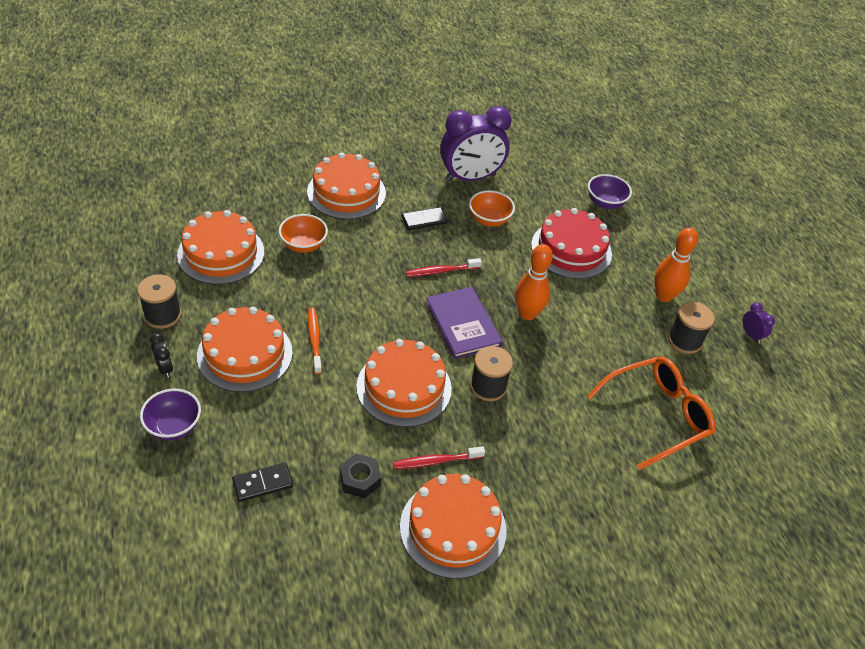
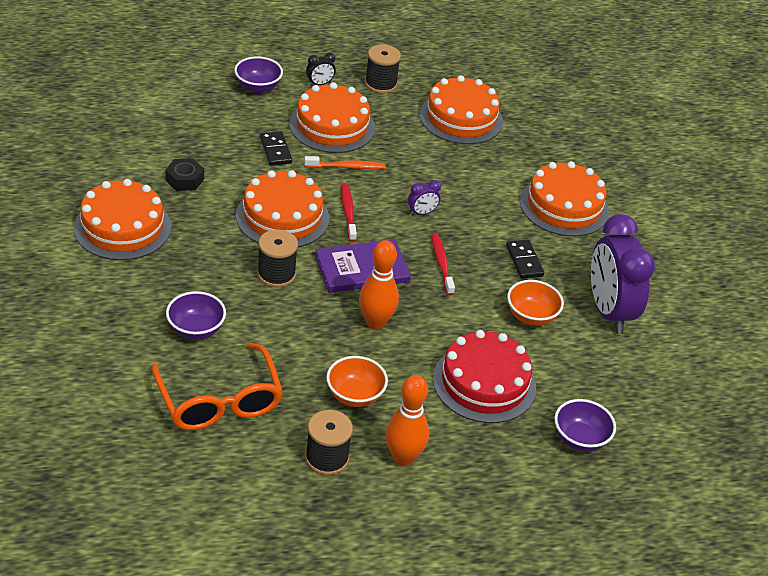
camera: 95 degrees right, 5 degrees down
(263, 483) = (192, 128): black domino -> black domino (275, 150)
(303, 245) = (476, 169): orange bowl -> orange bowl (355, 395)
(436, 461) = (194, 226): red toothbrush -> red toothbrush (348, 212)
(580, 442) = (196, 329): none -> purple bowl
(751, 335) = (332, 534): purple clock -> purple clock (422, 213)

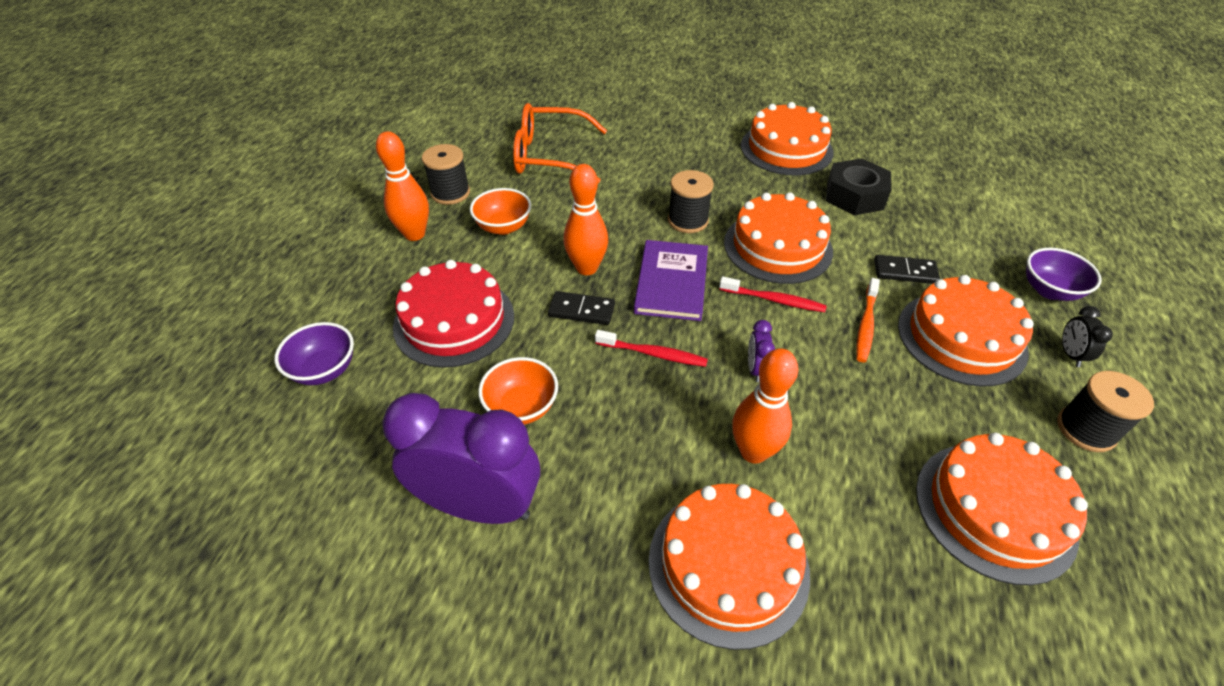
camera: 120 degrees right, 5 degrees up
(184, 179) = (854, 196): black nut -> black nut, size x1.56
(196, 329) = (636, 161): purple bowl -> none
(488, 206) = (753, 452): none -> orange bowling pin
(524, 261) = (623, 445): black domino -> black domino (581, 310)

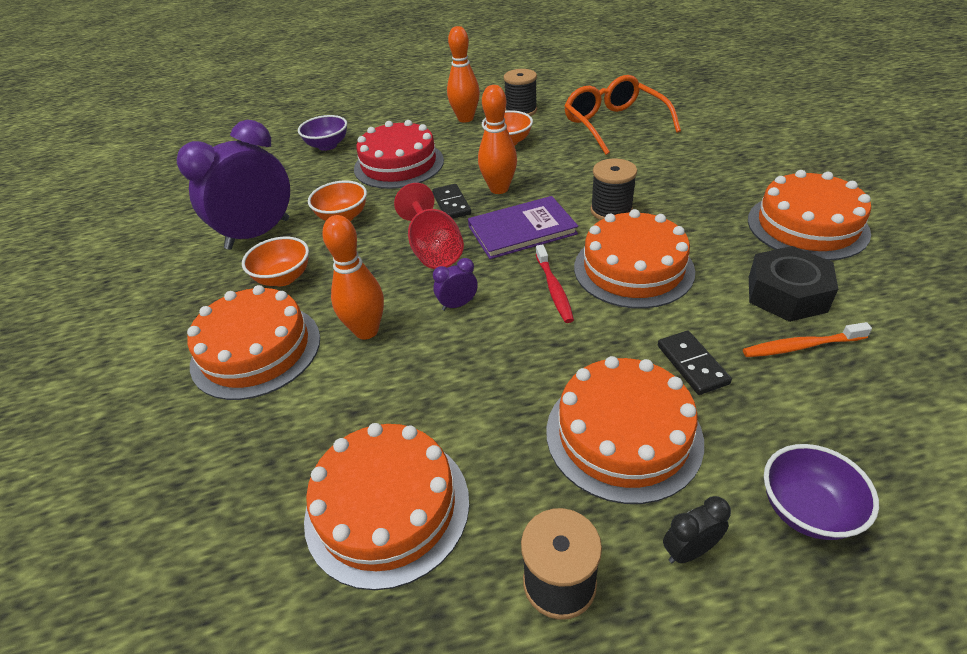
camera: 65 degrees right, 5 degrees down
(479, 505) = (258, 234): purple clock -> purple clock turned 120 degrees counterclockwise
(604, 502) = (283, 278): none -> orange bowl
(653, 354) = (433, 250): red toothbrush -> red goblet
(866, 325) = (574, 356): orange toothbrush -> orange toothbrush (801, 346)

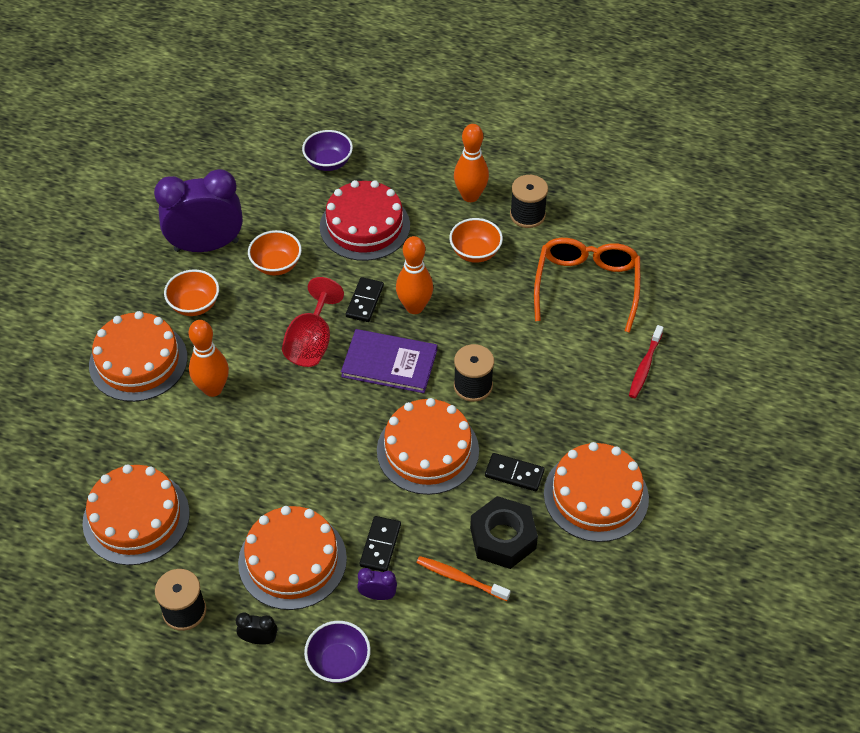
camera: 30 degrees right, 10 degrees up
(458, 304) = (285, 404): purple clock -> purple clock (377, 595)
(554, 289) = (358, 432): red toothbrush -> red toothbrush (645, 366)
(726, 246) = (514, 473): none -> black domino

